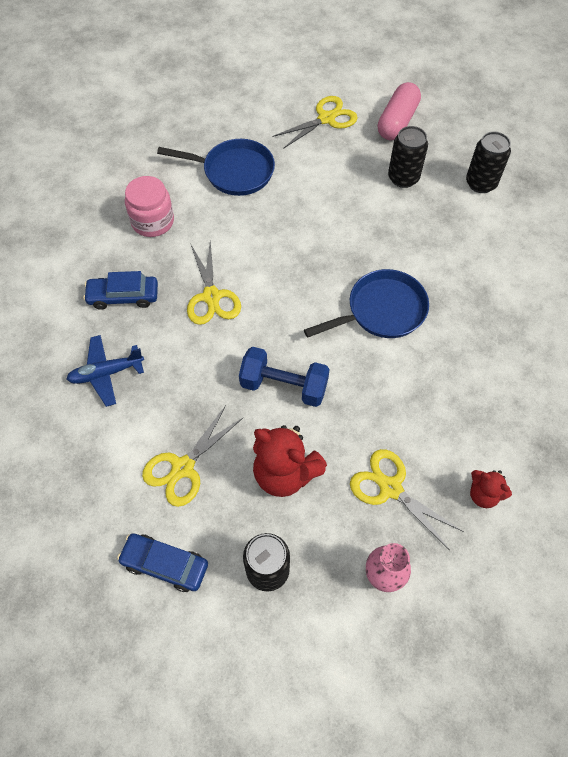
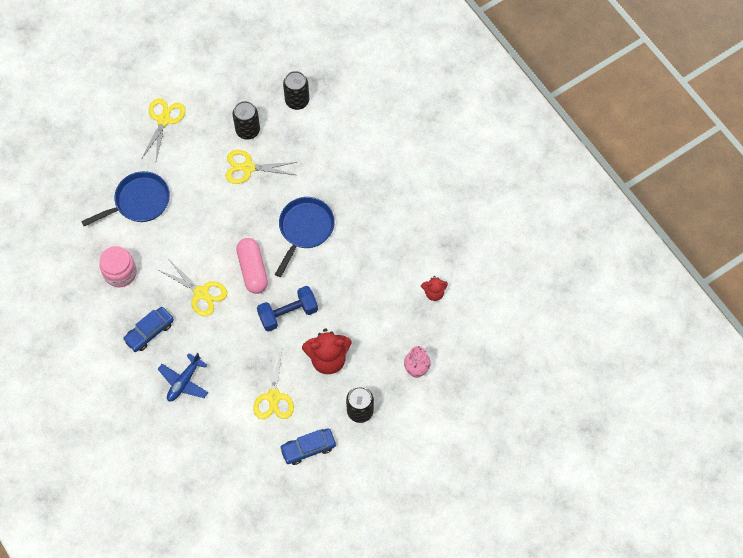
camera: 40 degrees left, 5 degrees up
(390, 488) = (387, 325): yellow scissors -> yellow scissors (248, 168)
(397, 122) = (211, 90): pink capsule -> pink capsule (252, 270)

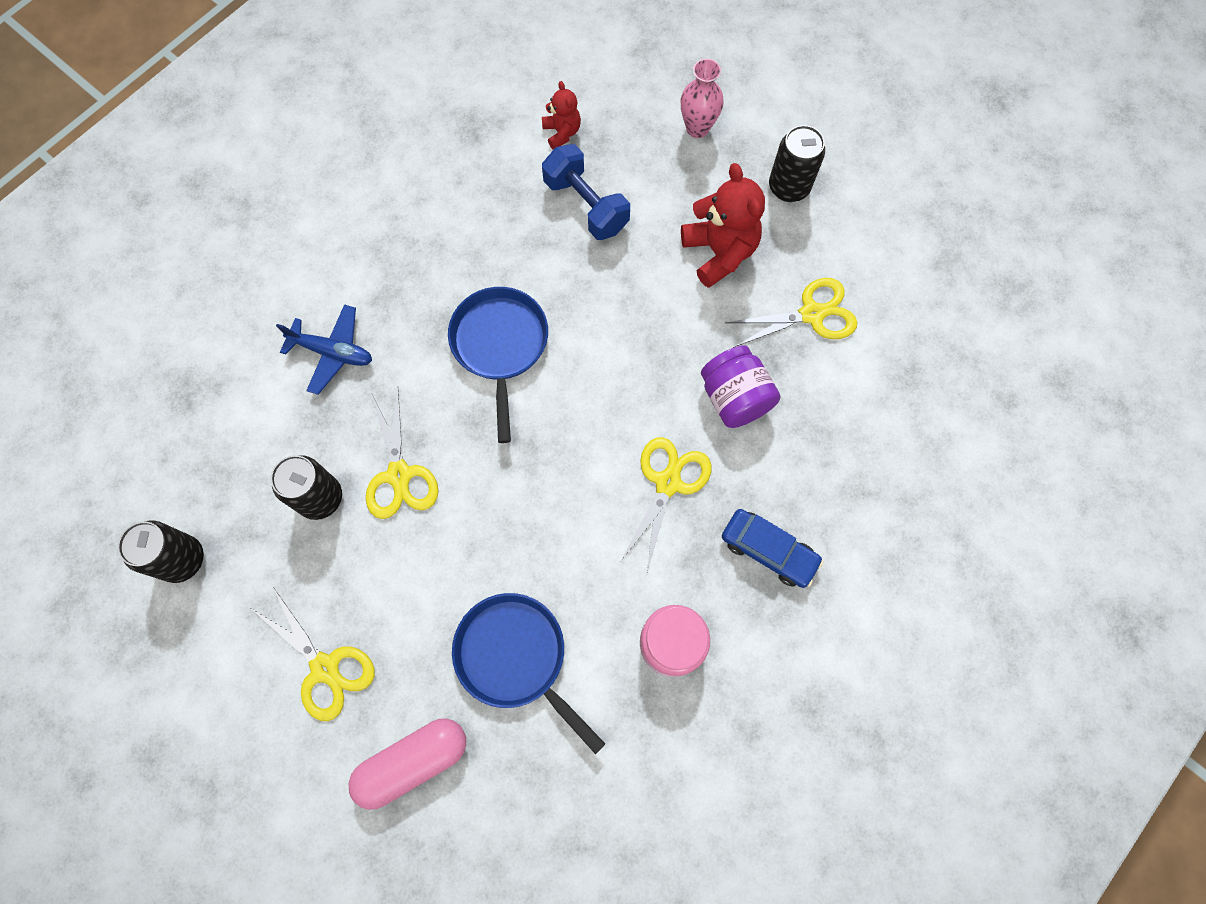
camera: 105 degrees left, 5 degrees up
(163, 120) = (325, 668): yellow scissors -> yellow scissors turned 135 degrees counterclockwise
(184, 381) = (837, 462): blue plane -> blue plane (332, 352)
(237, 340) = (735, 398): none -> purple jar
(252, 270) = (599, 409): pink capsule -> pink capsule (413, 762)
(288, 313) = (661, 331): blue dumbbell -> blue dumbbell (586, 205)
(297, 101) = (242, 427): black can -> black can (182, 559)
(305, 229) = (500, 346): blue pan -> blue pan turned 75 degrees clockwise
(308, 448) = (874, 243): blue car -> none

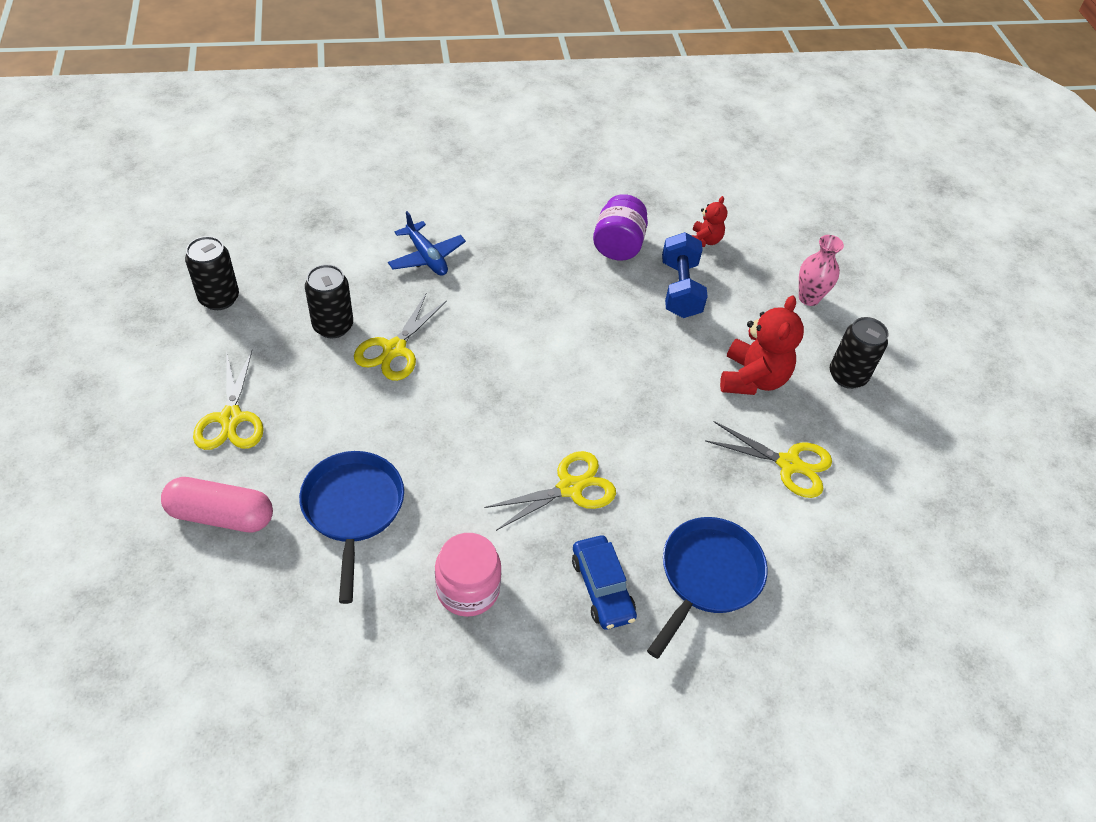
camera: 35 degrees right, 20 degrees down
(500, 346) = (537, 326): blue pan -> blue pan (707, 577)
(735, 398) = (674, 473): purple jar -> purple jar (618, 245)

